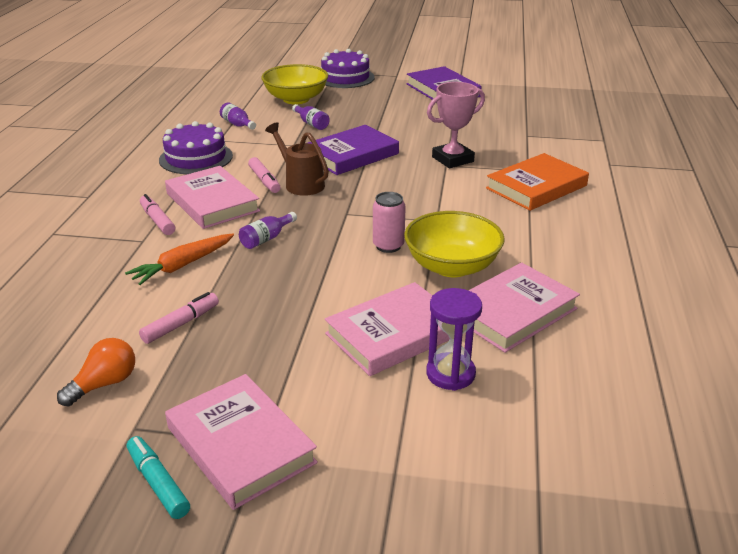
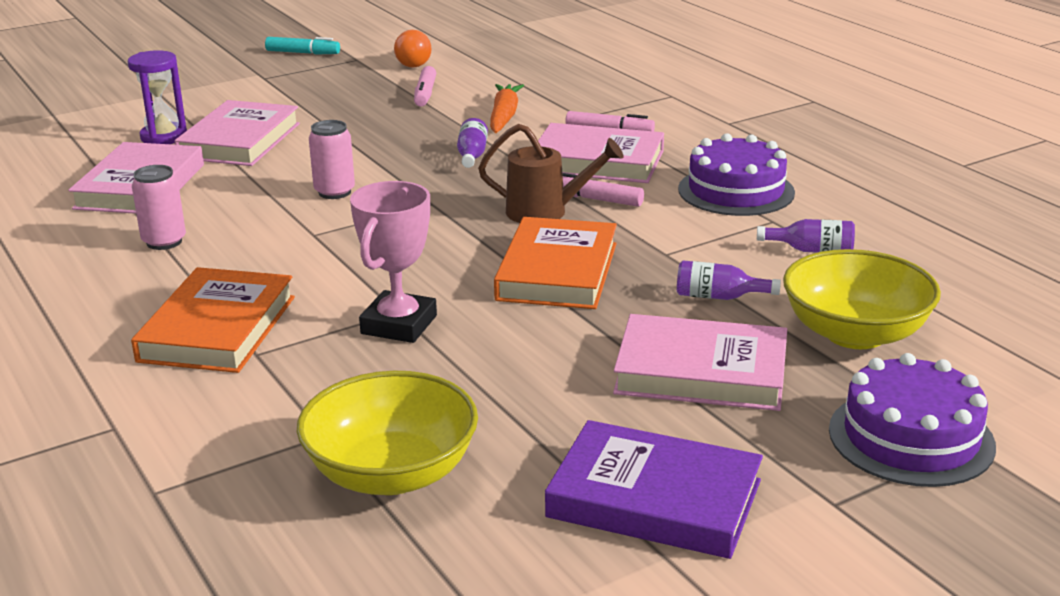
camera: 140 degrees right, 5 degrees down
(240, 445) = (277, 73): pink book -> pink book (701, 372)
(351, 155) = (557, 271): purple book -> orange book
(452, 266) = (241, 199): yellow bowl -> yellow bowl (391, 473)
(528, 251) = (164, 242): none -> pink can

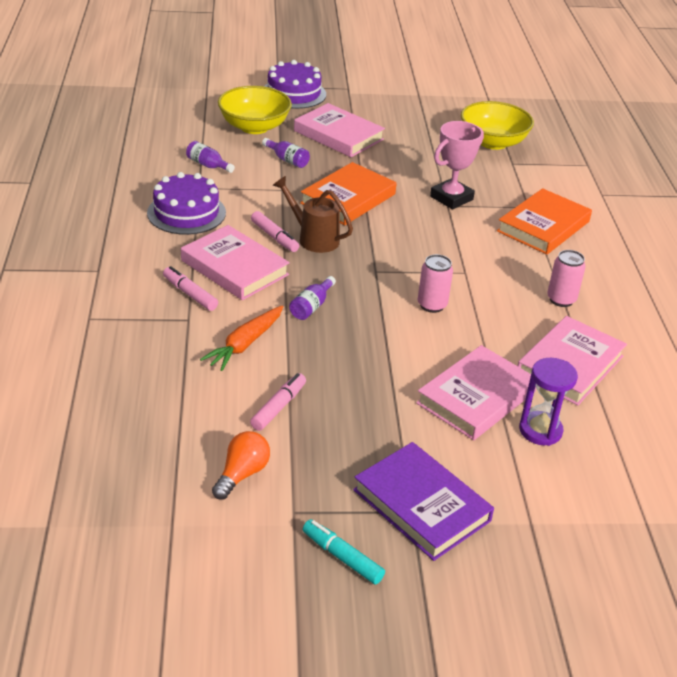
camera: 155 degrees left, 10 degrees up
(654, 499) = (405, 107): purple book -> purple book (421, 505)

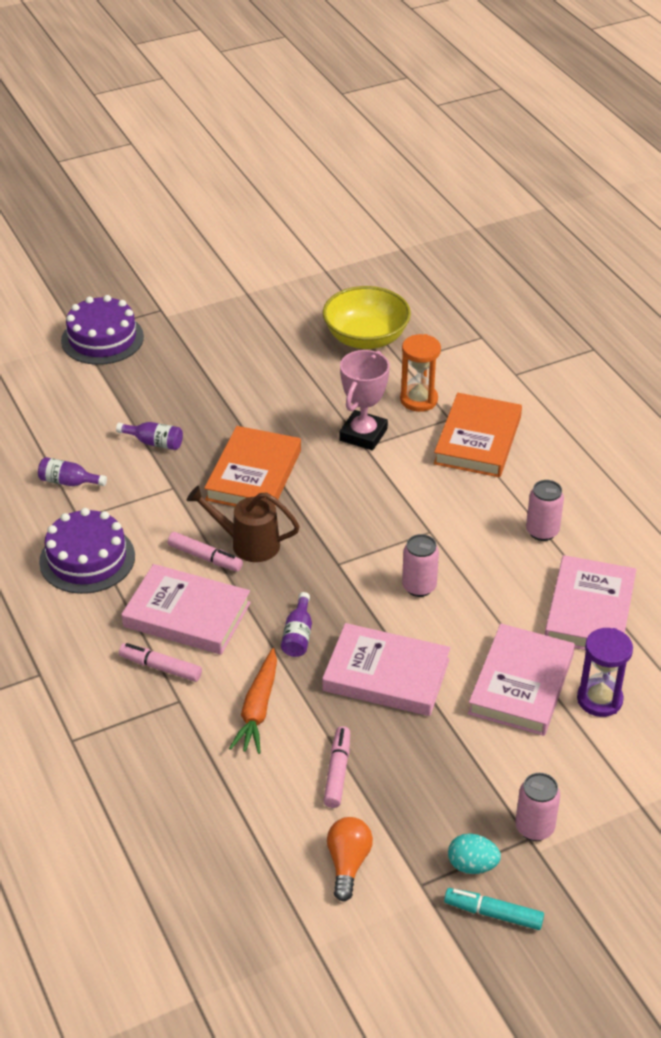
camera: 20 degrees left, 5 degrees up
(254, 127) = (87, 406): yellow bowl -> none
(338, 135) = (190, 386): pink book -> pink book (386, 675)
(347, 513) = (472, 865): none -> turquoise egg
(421, 505) = (534, 828): purple book -> pink can
(510, 189) = (418, 400): none -> orange hourglass

